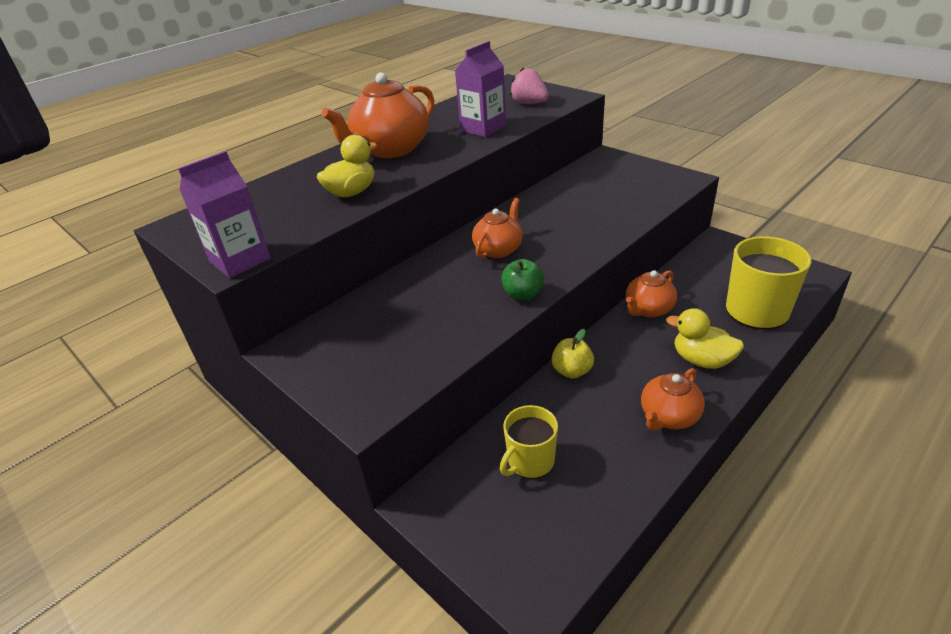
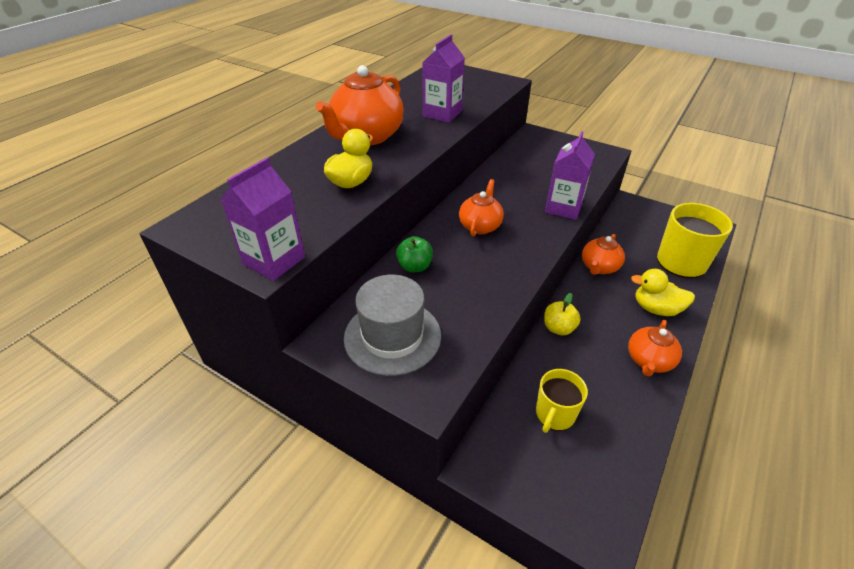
camera: 15 degrees left, 5 degrees up
(355, 351) = (392, 336): none -> grey hat
(522, 295) = (519, 268): green apple -> green apple (415, 266)
(529, 104) = (471, 89): pink strawberry -> none
(604, 235) = (563, 208): none -> purple carton

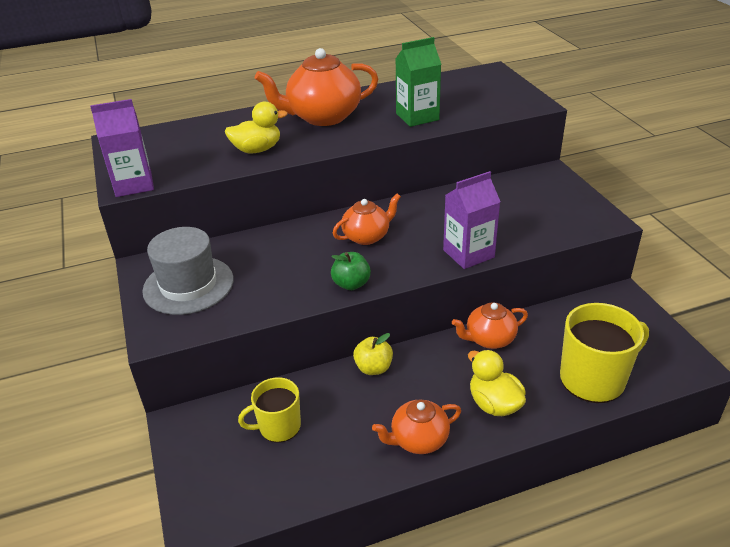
camera: 40 degrees right, 5 degrees down
(415, 266) = (270, 244): green apple -> green apple (351, 284)
(442, 114) = (417, 117): purple carton -> green carton

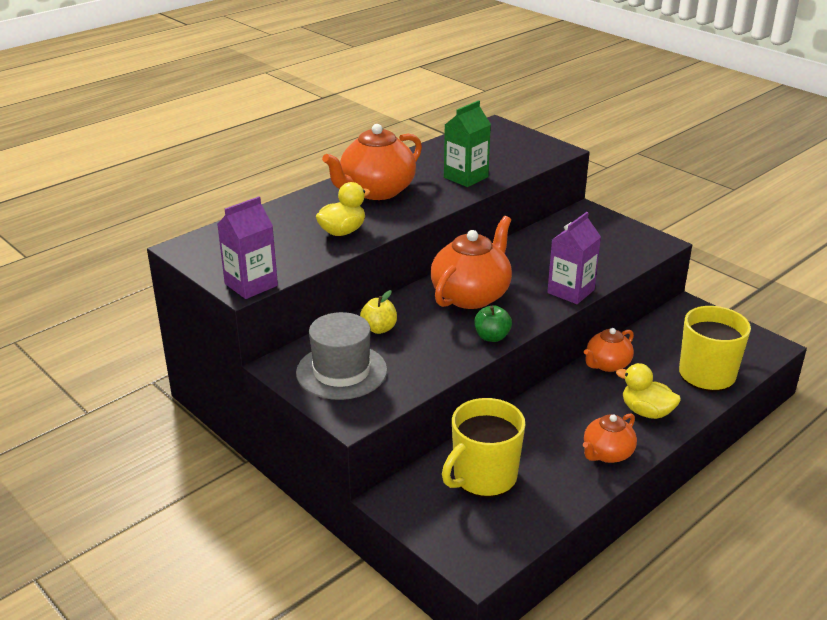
camera: 25 degrees left, 5 degrees down
(278, 427) = (483, 477): yellow mug -> yellow mug, size x1.61
(367, 236) = (471, 295): orange teapot -> orange teapot, size x1.72
(373, 368) = (528, 411): yellow apple -> yellow apple (379, 329)

